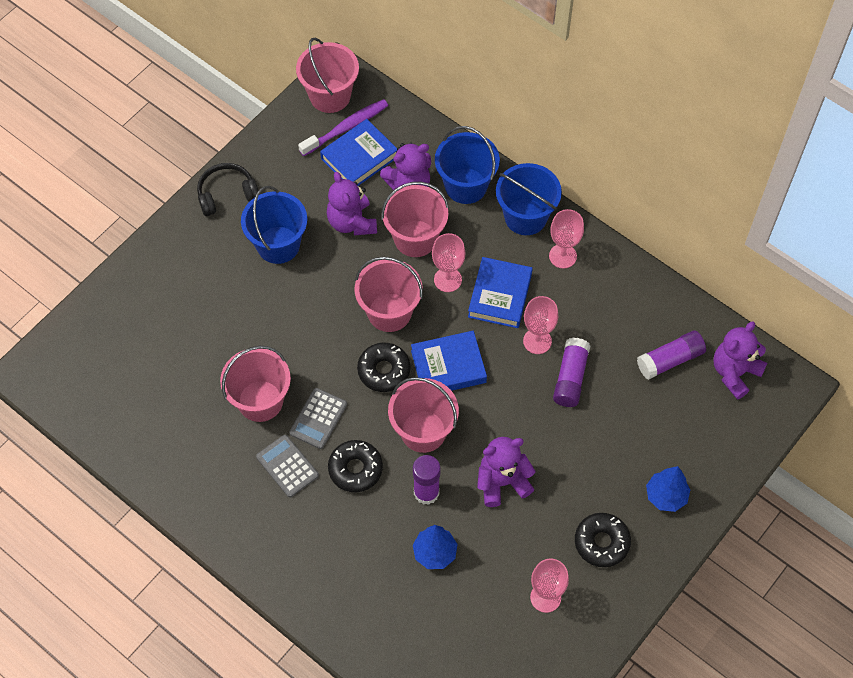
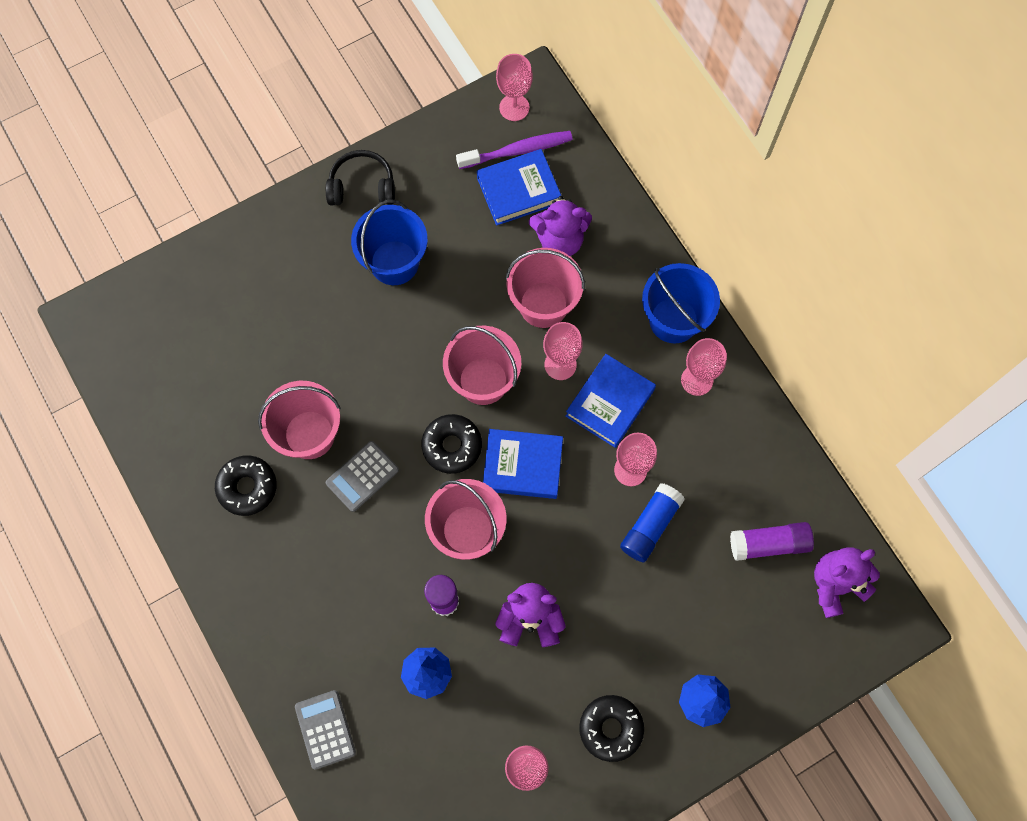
camera: 20 degrees right, 10 degrees up
(287, 466) = (310, 518): grey calculator -> grey calculator (325, 729)
(330, 96) = (514, 107): pink bucket -> pink goblet
(352, 222) = (482, 263): purple teddy bear -> none
(355, 469) = (380, 547): black donut -> black donut (247, 487)
(466, 186) = (622, 261): blue bucket -> none
(570, 378) = (650, 526): purple glue stick -> blue glue stick

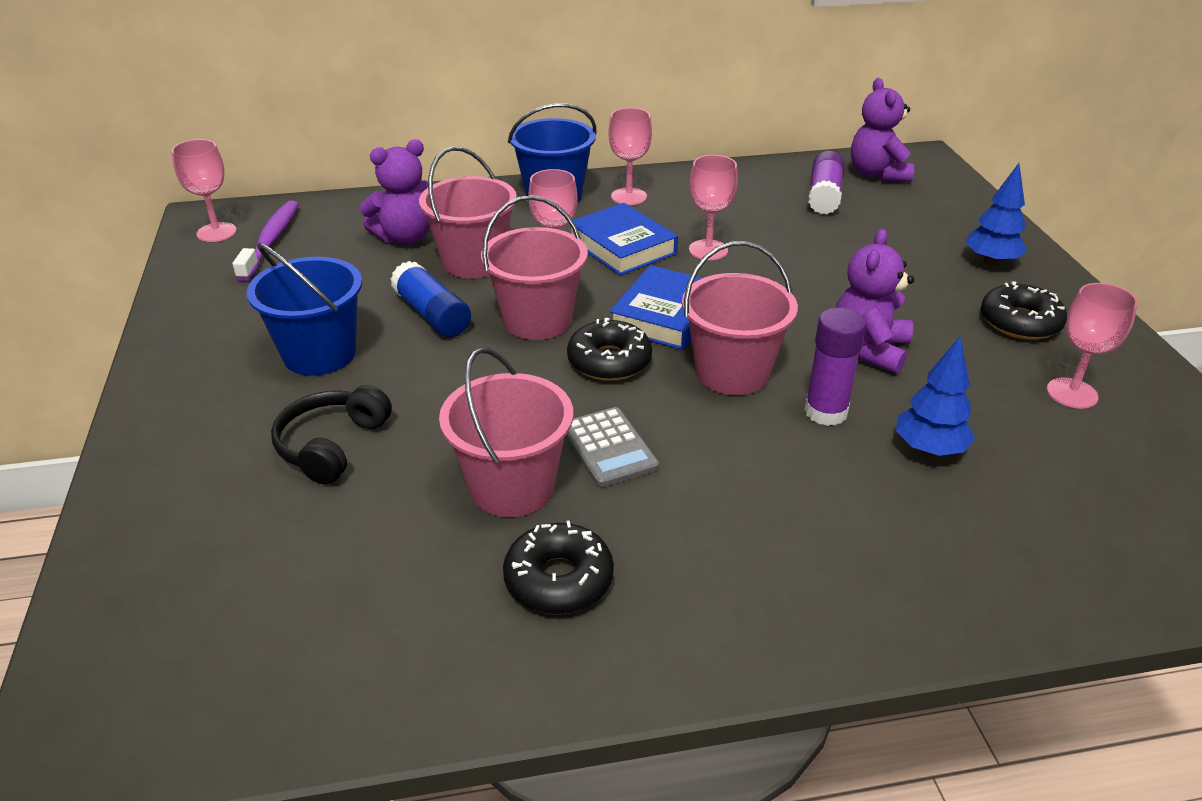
camera: 70 degrees left, 35 degrees down
(325, 729) = (1008, 576): grey calculator -> none
(362, 186) = (184, 358): black headphones -> black headphones (331, 445)
(518, 190) = (319, 249): blue book -> none
(560, 240) = (405, 237): purple teddy bear -> purple teddy bear turned 45 degrees clockwise
(650, 526) = (779, 251): blue glue stick -> blue glue stick (432, 314)

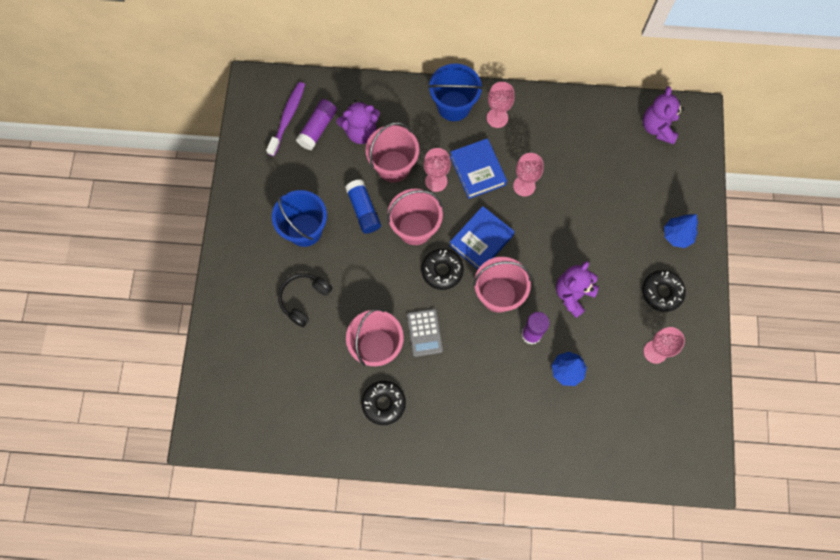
camera: 15 degrees right, 35 degrees up
(216, 232) = (259, 102): pink goblet -> none
(824, 196) = (614, 145): purple glue stick -> purple glue stick (318, 128)

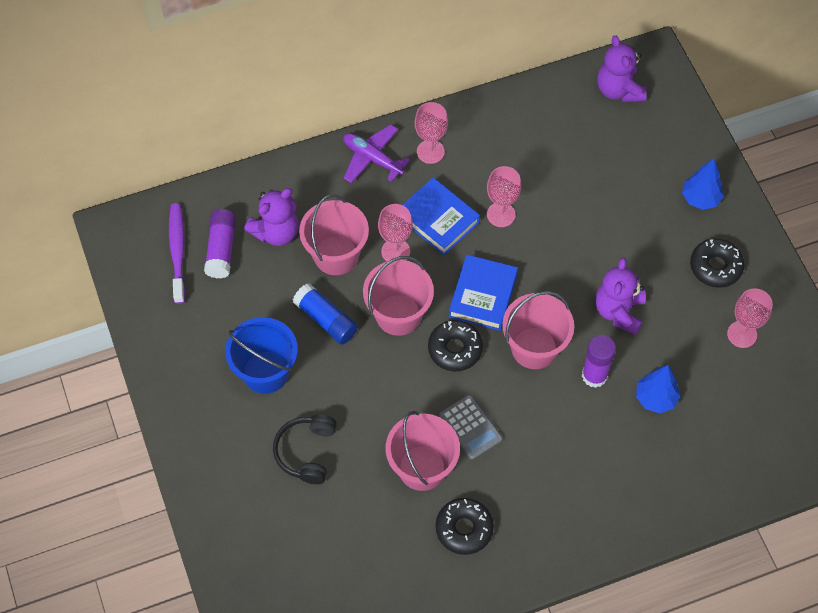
camera: 25 degrees left, 10 degrees down
(453, 106) = (372, 158): blue bucket -> purple plane

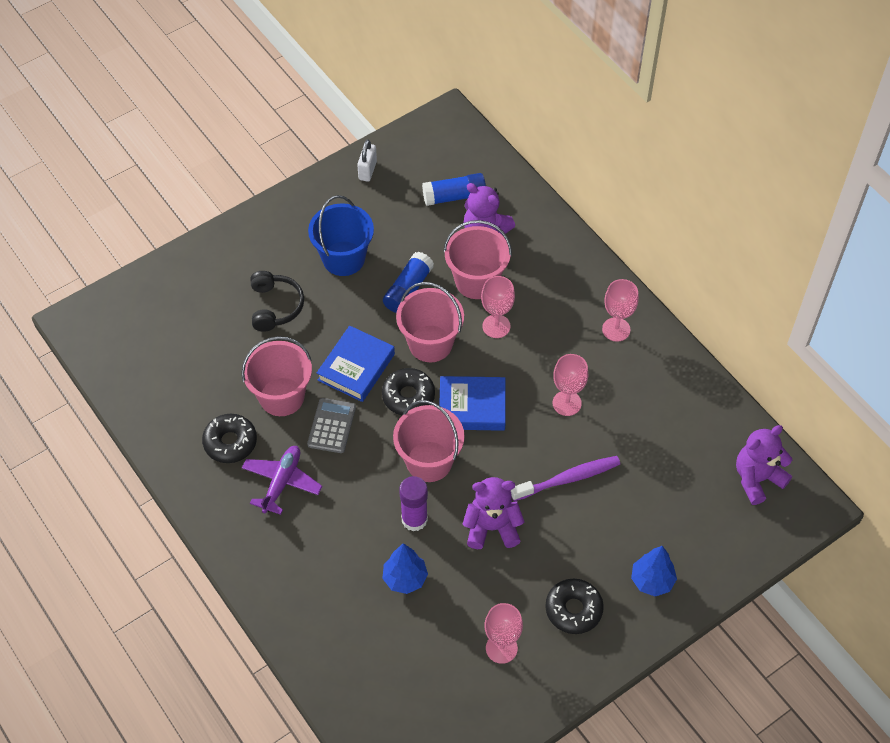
camera: 75 degrees right, 5 degrees down
(156, 323) = (367, 170): none -> white padlock
(177, 251) = (441, 167): purple toothbrush -> purple toothbrush (568, 479)
(221, 249) = (454, 196): purple glue stick -> blue glue stick
(306, 452) = (275, 306): black headphones -> black headphones turned 90 degrees clockwise
(372, 158) = (590, 285): purple plane -> purple plane (282, 482)
(438, 219) = (542, 352): blue book -> blue book (356, 367)
(470, 427) = (331, 426): grey calculator -> grey calculator turned 150 degrees clockwise

